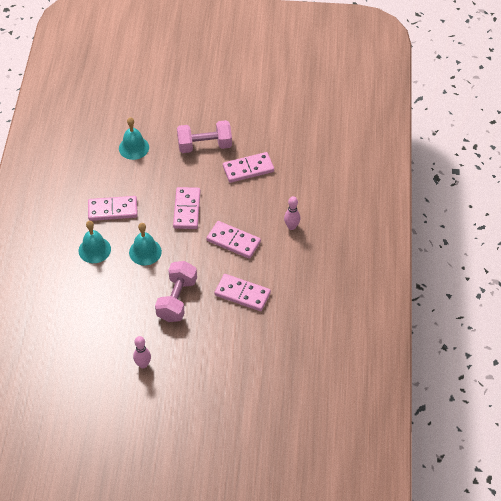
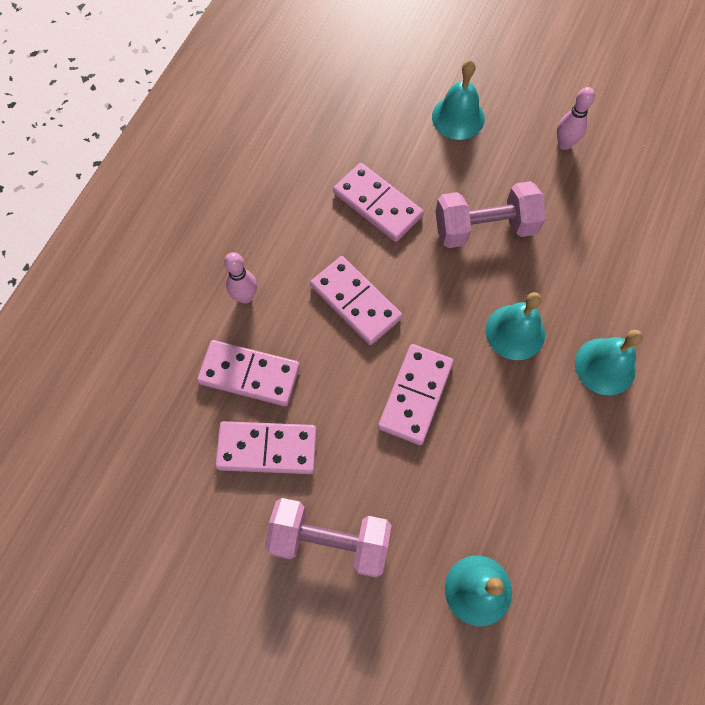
camera: 160 degrees left, 15 degrees up
(112, 210) = (555, 442): pink domino -> pink domino (249, 374)
(177, 299) = (484, 228): pink dumbbell -> pink dumbbell turned 45 degrees clockwise
(214, 361) = (458, 117): none -> turquoise bell

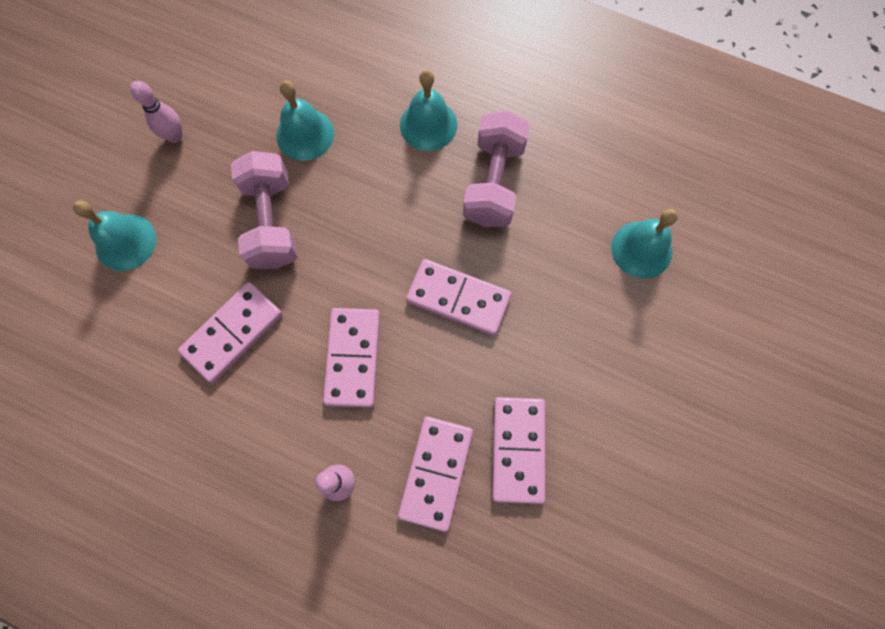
camera: 90 degrees left, 5 degrees up
(329, 540) = (607, 383): pink dumbbell -> pink dumbbell (494, 182)
(355, 302) = (353, 358): pink domino -> pink domino turned 45 degrees counterclockwise
(515, 332) = (391, 201): turquoise bell -> turquoise bell (305, 134)

